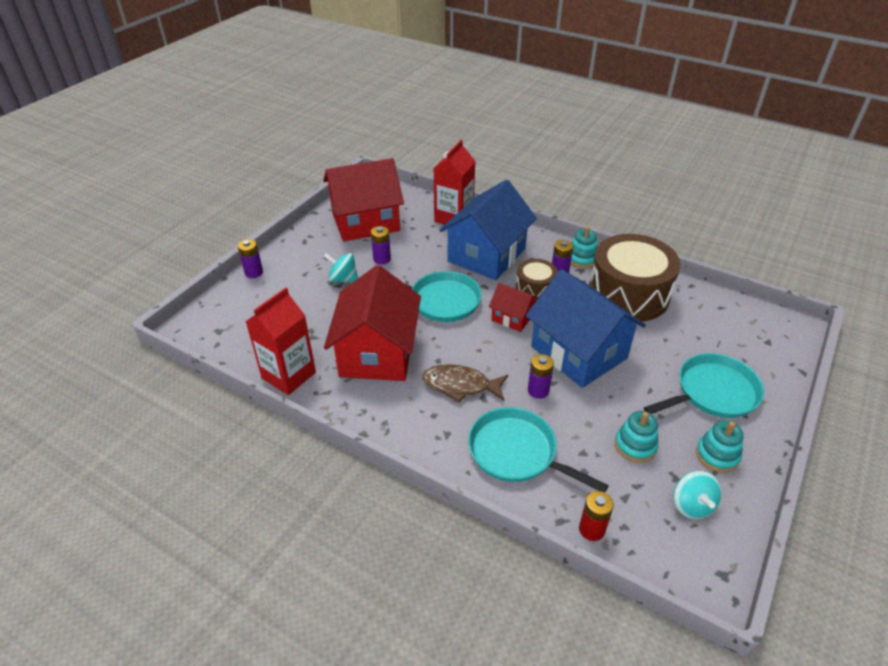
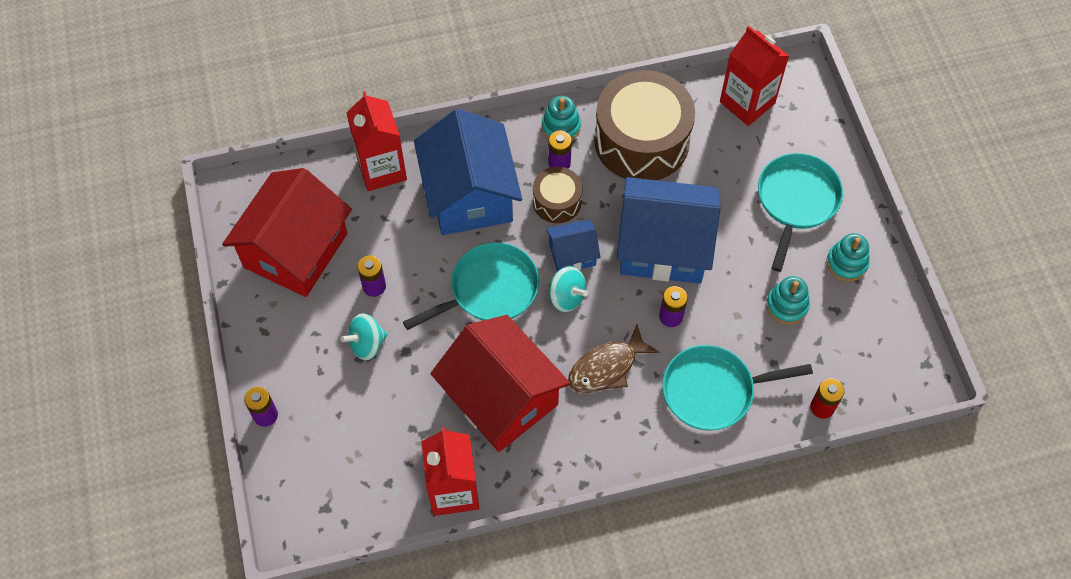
camera: 45 degrees left, 20 degrees up
(512, 317) = (572, 254): red house -> blue house
(692, 505) = (865, 325): turquoise spinning top -> turquoise spinning top (566, 297)
(731, 320) = (747, 103): none -> red carton

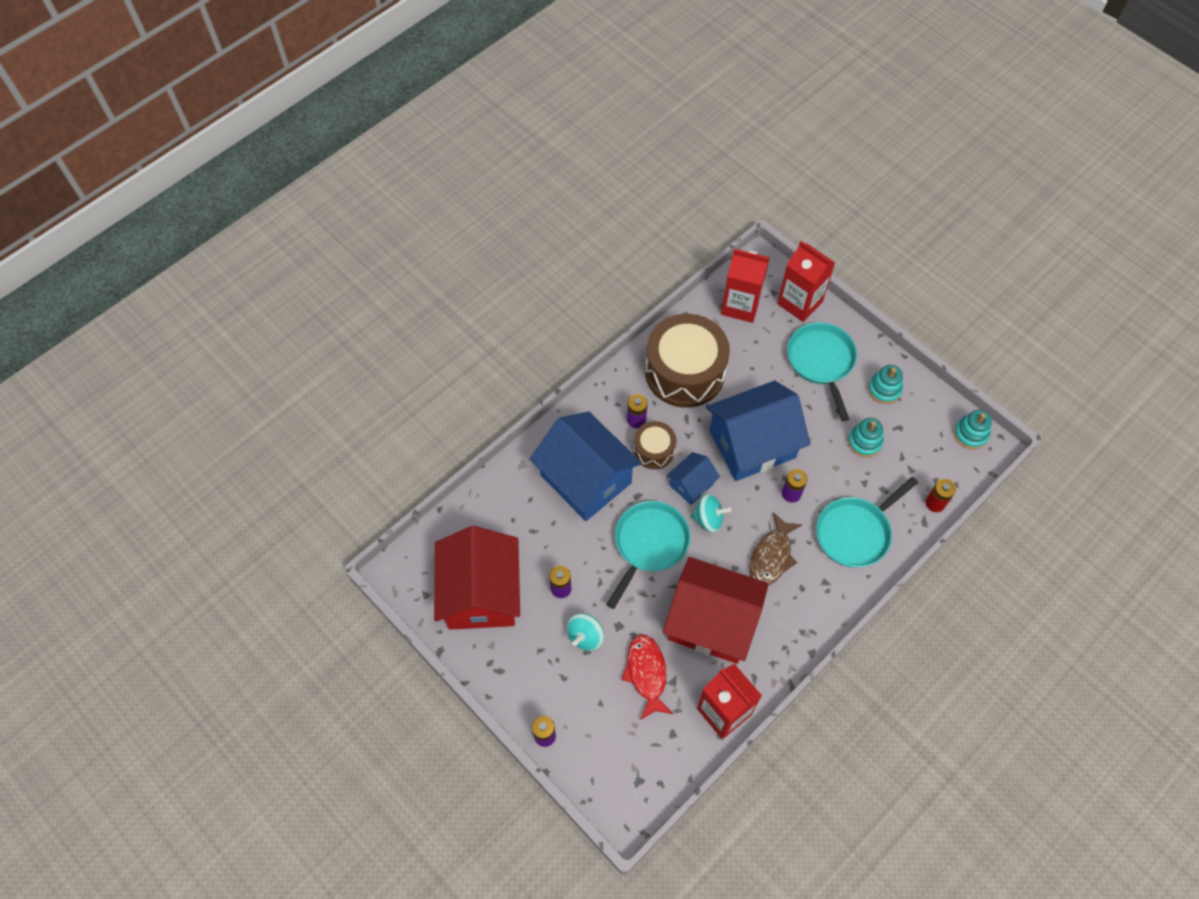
camera: 30 degrees left, 0 degrees up
(382, 169) = (505, 493): red carton -> red carton (799, 302)
(402, 411) = (646, 673): none -> red fish
(561, 127) = (619, 391): turquoise stacking toy -> turquoise stacking toy (970, 434)

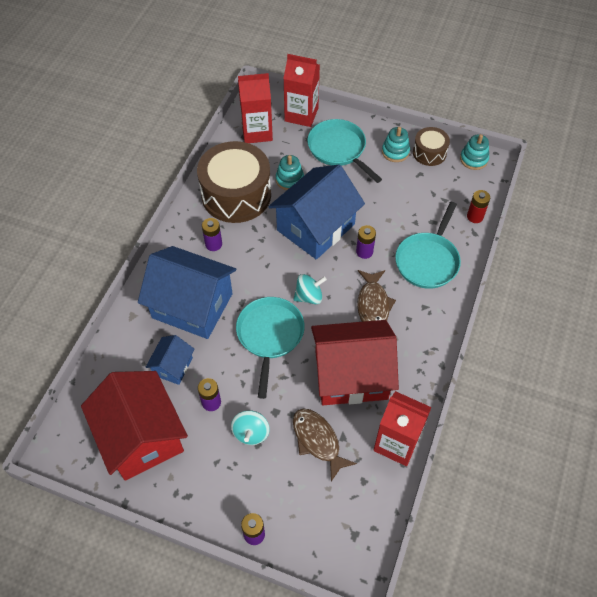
camera: 25 degrees left, 5 degrees down
(646, 673) = (317, 441): red fish -> brown fish
(654, 450) = (239, 262): brown drum -> brown drum (429, 153)
(691, 484) = (282, 276): blue house -> blue house (173, 366)
(864, 442) = (400, 193): turquoise stacking toy -> turquoise stacking toy (289, 180)

